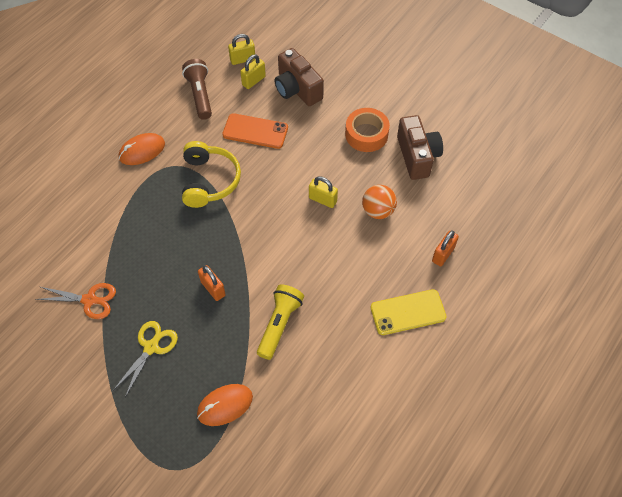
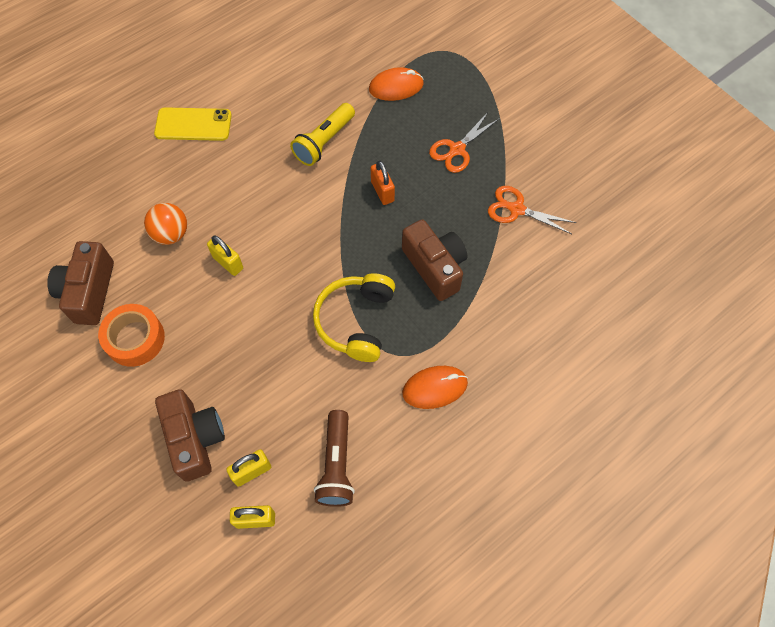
camera: 165 degrees left, 5 degrees up
(151, 347) = (457, 149): yellow scissors -> orange scissors
(155, 234) = (435, 267): none -> brown camera
(255, 131) = (277, 381): orange phone -> none
(443, 254) = (127, 170): orange padlock -> none

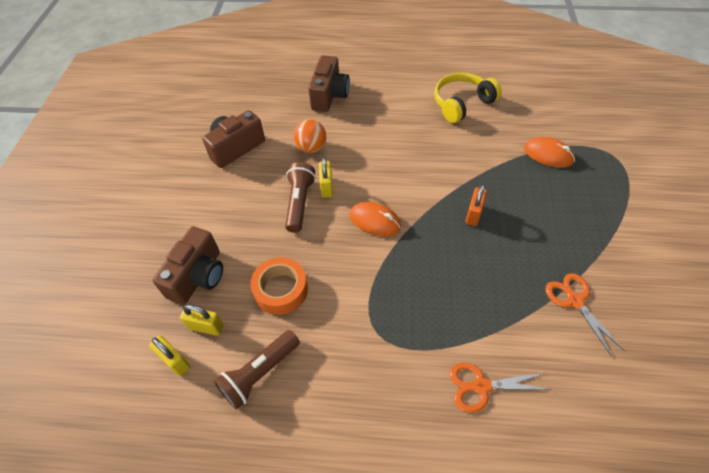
camera: 45 degrees right, 10 degrees down
(135, 339) = (230, 191): orange tape -> orange tape (281, 290)
(193, 124) = (386, 97): yellow phone -> none
(217, 297) = (299, 203): none -> brown flashlight
(324, 142) = (461, 157): yellow flashlight -> none
(356, 321) = (371, 285): yellow headphones -> yellow headphones (462, 104)
(435, 267) = (465, 293): brown camera -> brown camera (329, 95)
(435, 388) = (381, 381): orange mouse -> orange mouse (375, 221)
(457, 149) = (560, 224): orange scissors -> orange scissors (481, 386)

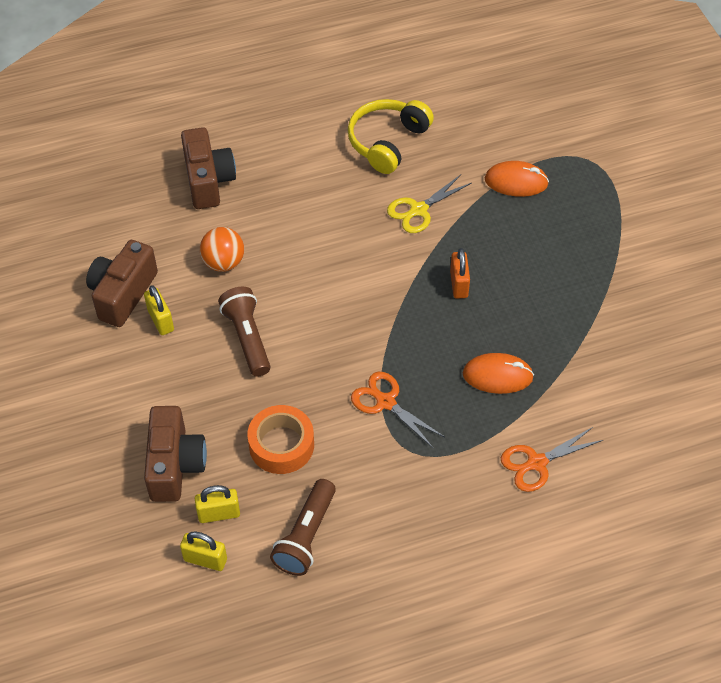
camera: 25 degrees left, 0 degrees up
(326, 187) = (270, 307): yellow padlock -> yellow padlock (161, 320)
(375, 221) = (349, 330): orange mouse -> orange mouse (497, 375)
(465, 153) = (418, 210): none -> yellow scissors
(575, 301) = (599, 345): orange scissors -> orange scissors (386, 402)

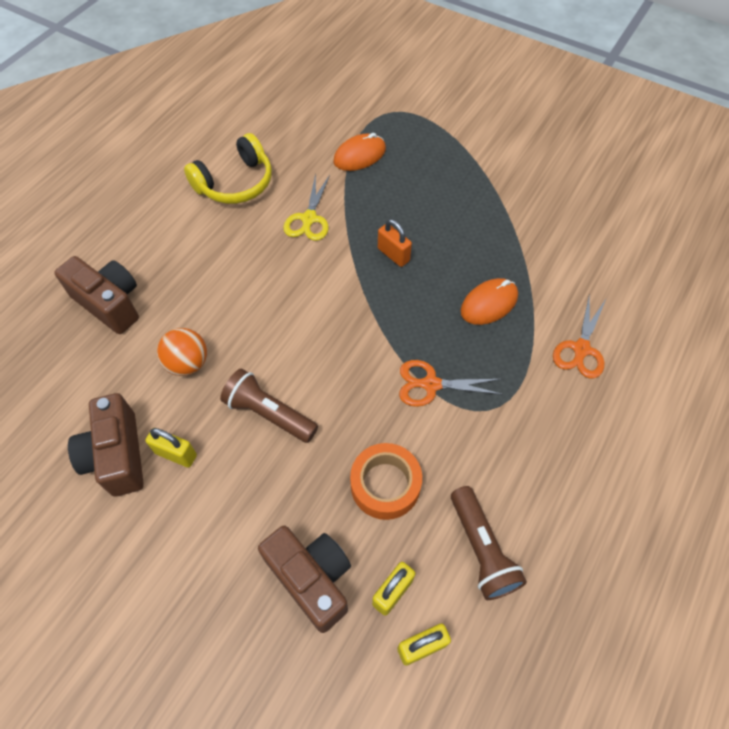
camera: 40 degrees left, 5 degrees up
(387, 142) = (235, 183): yellow headphones -> yellow headphones turned 120 degrees counterclockwise

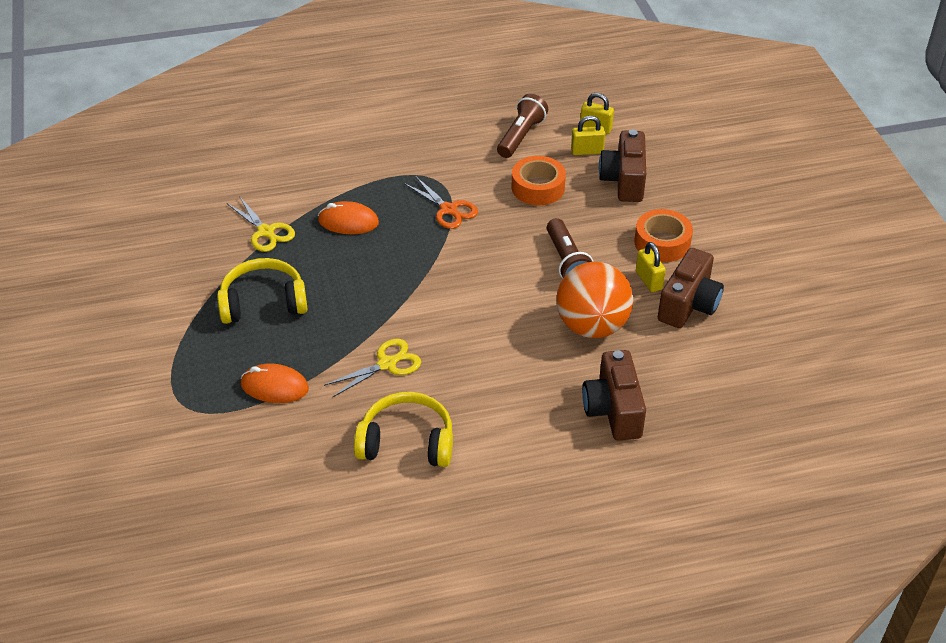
camera: 135 degrees left, 15 degrees down
(188, 363) = (592, 326): orange ball -> orange ball, size x1.70
(199, 516) = (662, 243): none -> orange tape
(393, 254) = (363, 293): orange padlock -> none
(447, 197) = (263, 302): none -> yellow headphones
(530, 246) = (266, 232): none -> yellow scissors
(581, 349) = (335, 166): orange scissors -> none

